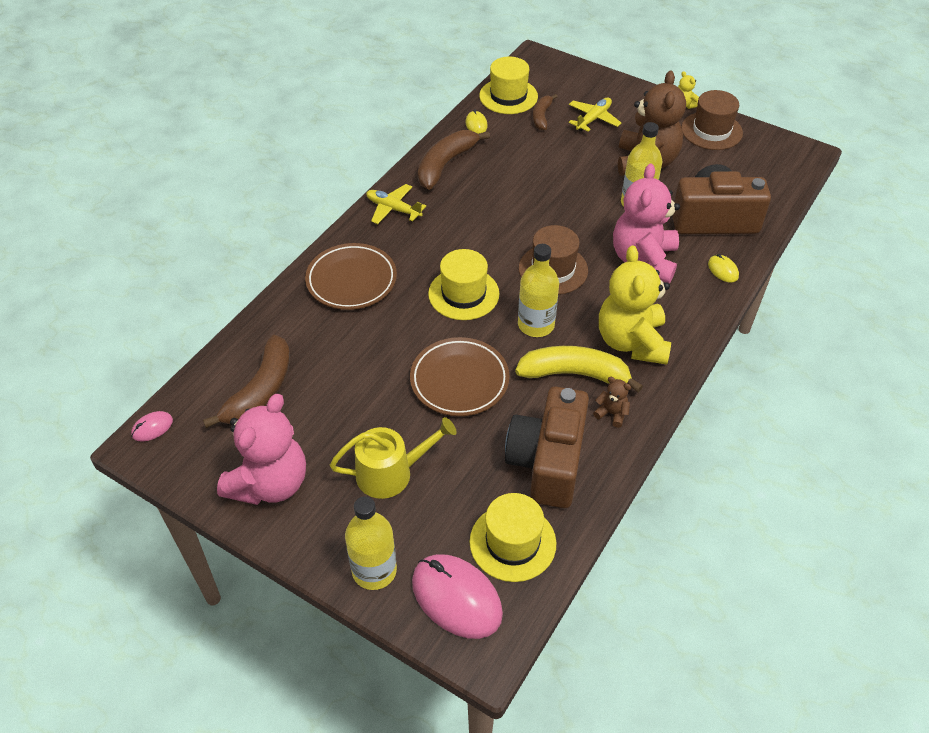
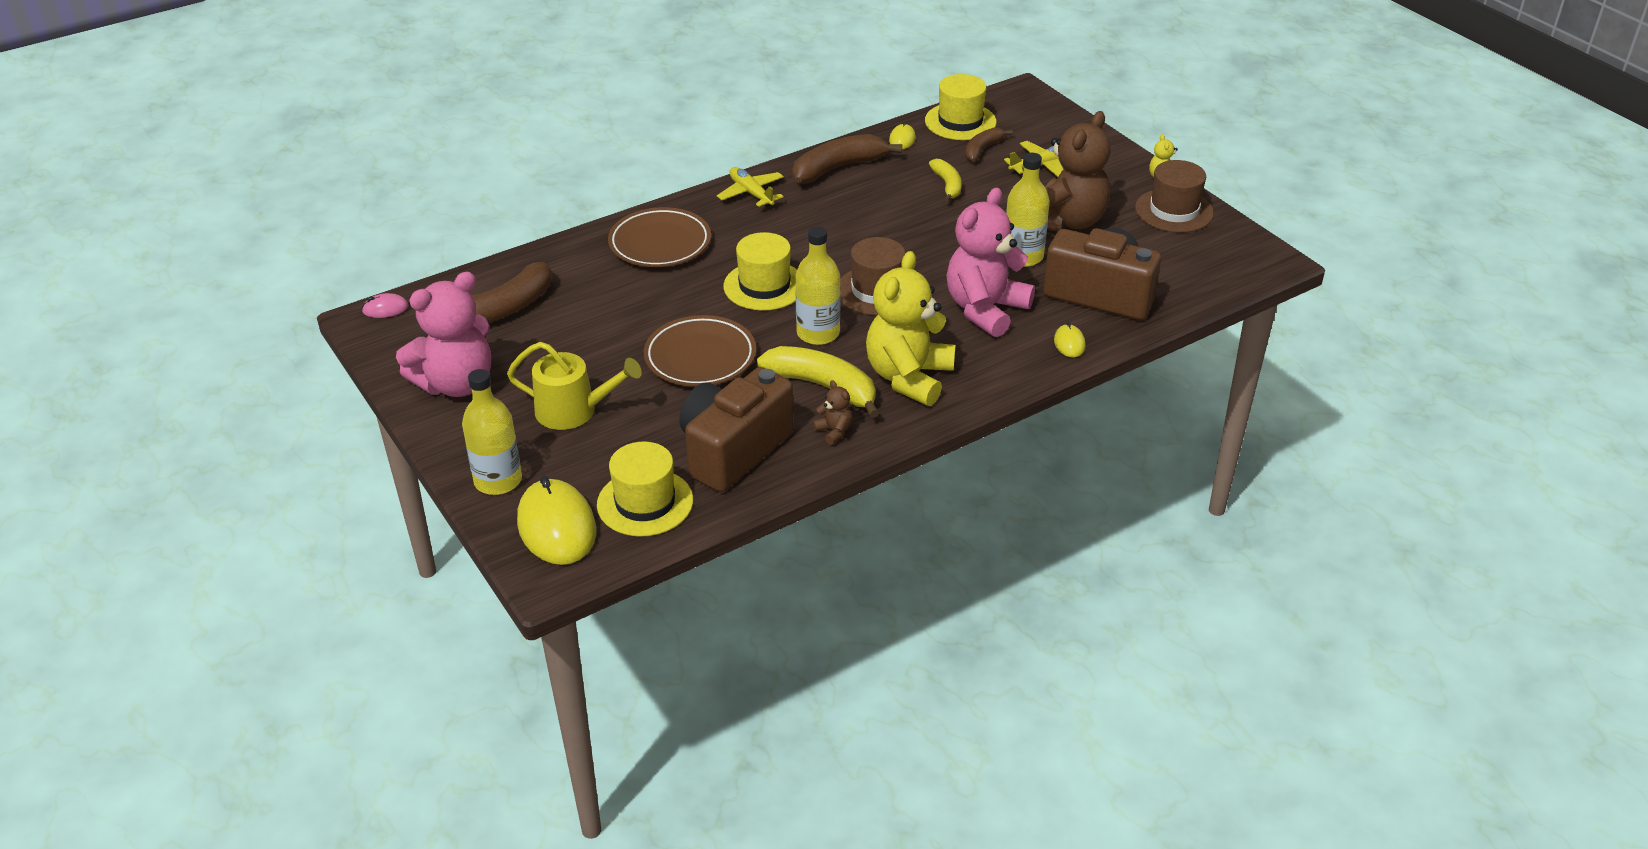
camera: 25 degrees right, 10 degrees down
(456, 598) = (557, 527): pink mouse -> yellow mouse
(538, 156) = (947, 185): none -> yellow banana

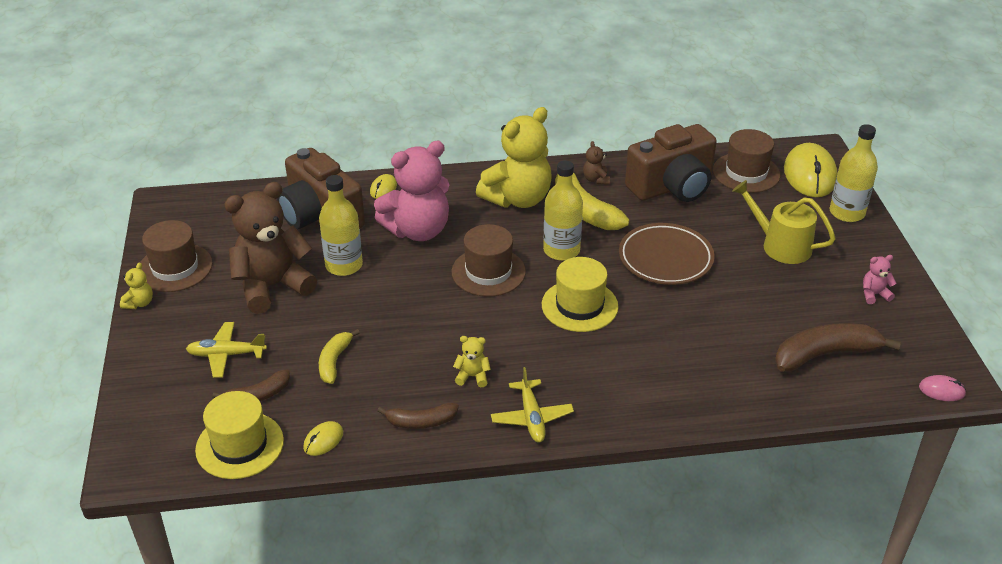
camera: 155 degrees left, 0 degrees up
(456, 384) = (874, 294): pink teddy bear -> pink teddy bear, size x0.41
(645, 502) = (746, 173): yellow hat -> brown hat
(660, 243) = (653, 383): brown plate -> none
(822, 206) = (472, 376): none -> yellow teddy bear
(838, 168) = (421, 422): brown banana -> brown banana, size x0.58

